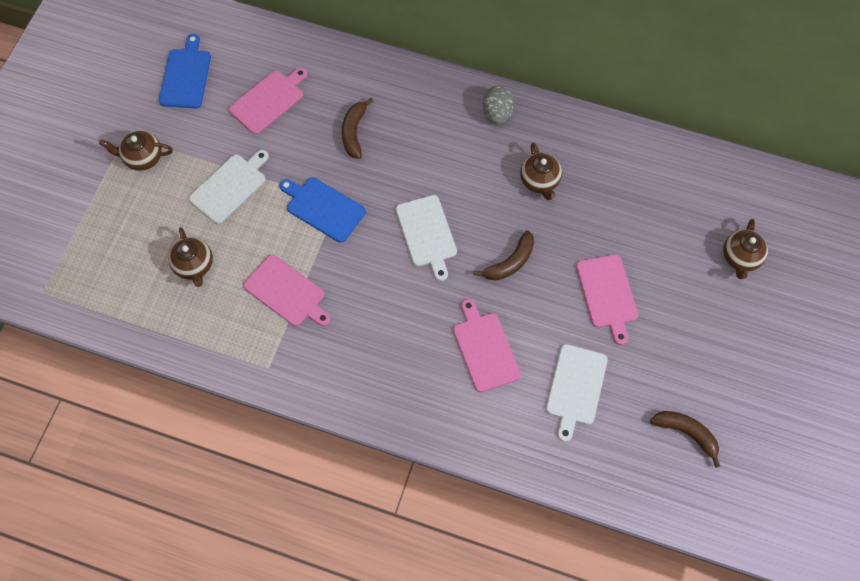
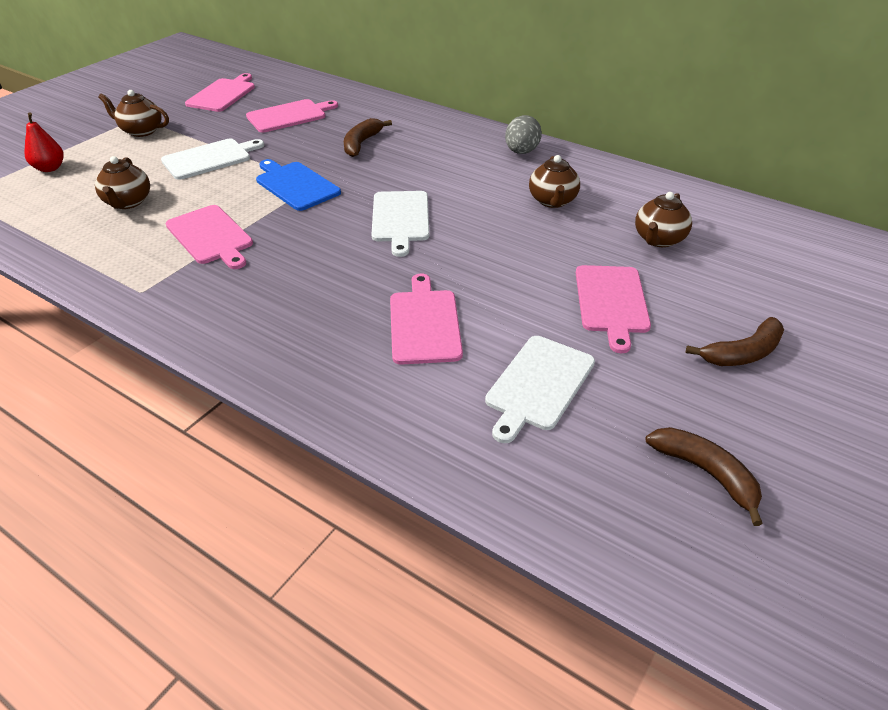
camera: 15 degrees right, 25 degrees down
(95, 235) = (50, 168): none -> red pear
(186, 76) = (222, 94): blue cutting board -> pink cutting board
(510, 262) = (491, 255): brown banana -> brown banana (742, 353)
(740, 258) = (809, 300): brown teapot -> brown teapot (658, 239)

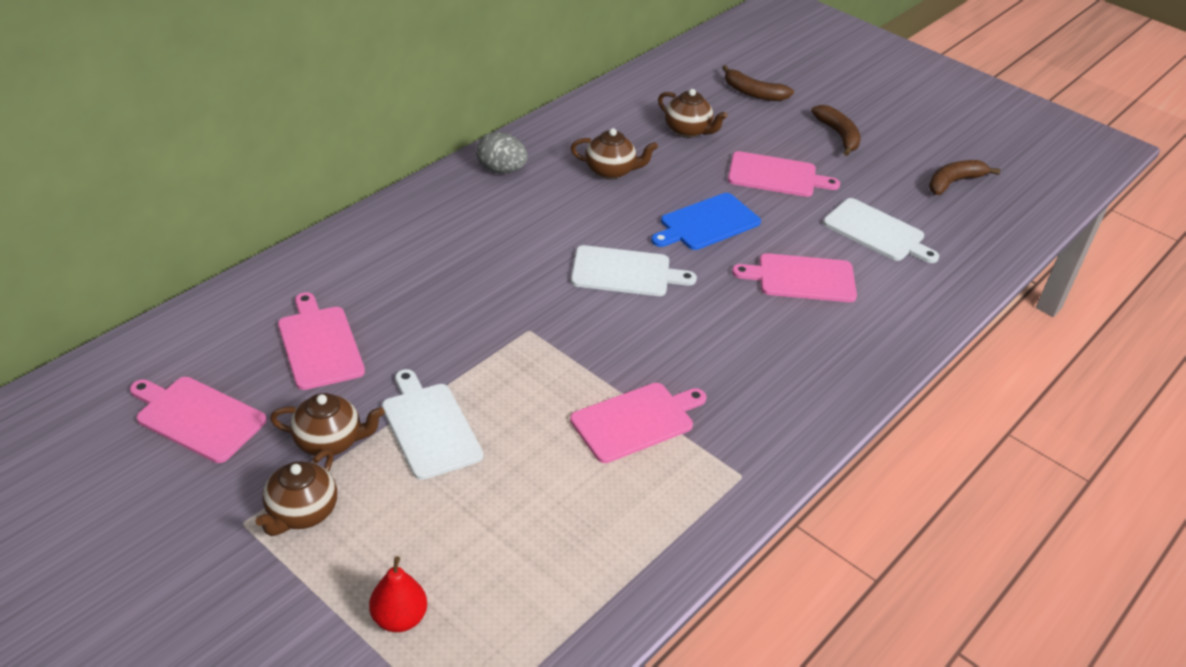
camera: 85 degrees left, 0 degrees up
(128, 202) = (535, 507): brown teapot -> brown teapot (330, 441)
(296, 185) = (530, 346): blue cutting board -> blue cutting board (707, 223)
(361, 143) = (436, 283): brown banana -> brown banana (753, 93)

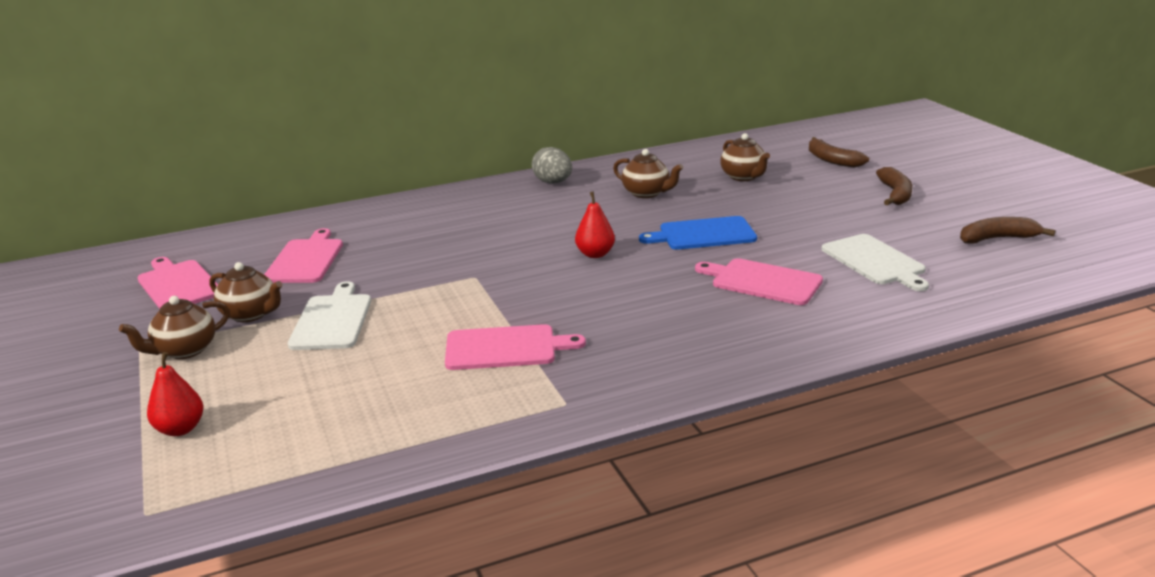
camera: 30 degrees right, 15 degrees down
(625, 272) = (595, 254): white cutting board -> red pear
(776, 175) = (803, 213): pink cutting board -> none

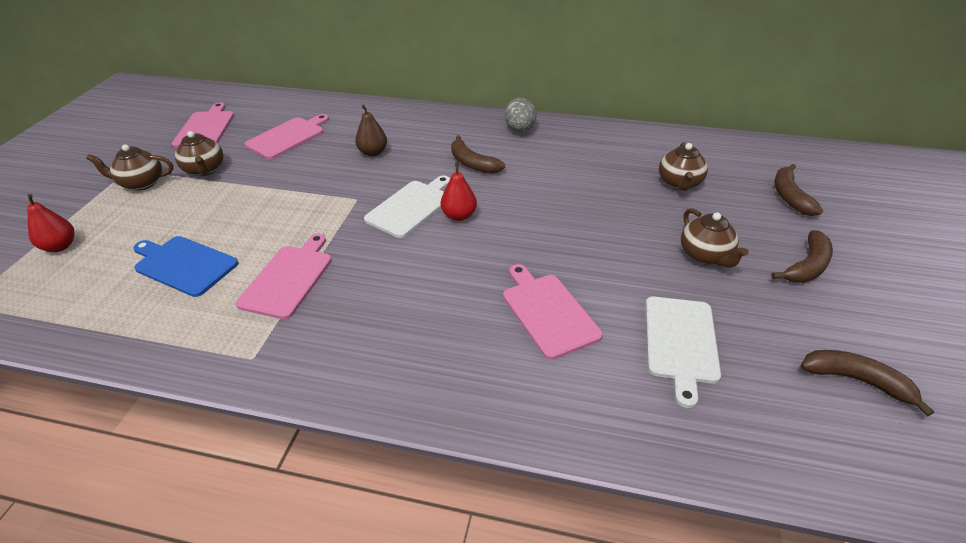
camera: 35 degrees right, 15 degrees up
(332, 320) = (234, 197): white cutting board -> white cutting board (411, 207)
(430, 241) = (373, 152): none -> brown pear
(505, 348) = (288, 278): pink cutting board -> pink cutting board turned 105 degrees counterclockwise
(547, 218) = (472, 163): none -> brown banana
(647, 193) = (575, 169): brown teapot -> brown teapot (705, 256)
(703, 234) = (565, 233): blue cutting board -> blue cutting board (184, 265)

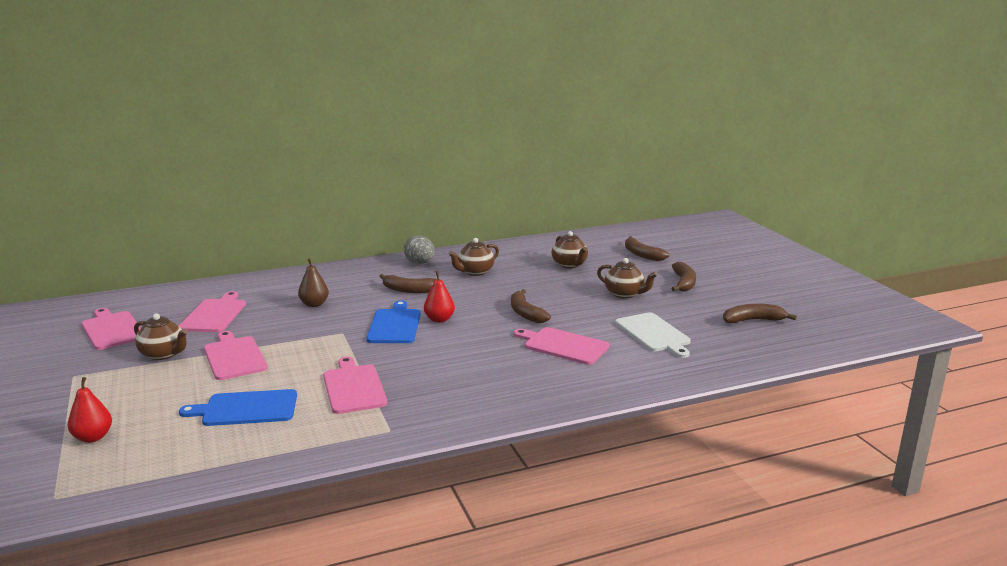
camera: 35 degrees left, 20 degrees down
(141, 183) = (107, 379): brown teapot -> brown teapot (475, 272)
(246, 194) = (234, 357): none -> pink cutting board
(411, 207) = (394, 325): white cutting board -> blue cutting board
(556, 241) = (525, 313): none -> brown banana

